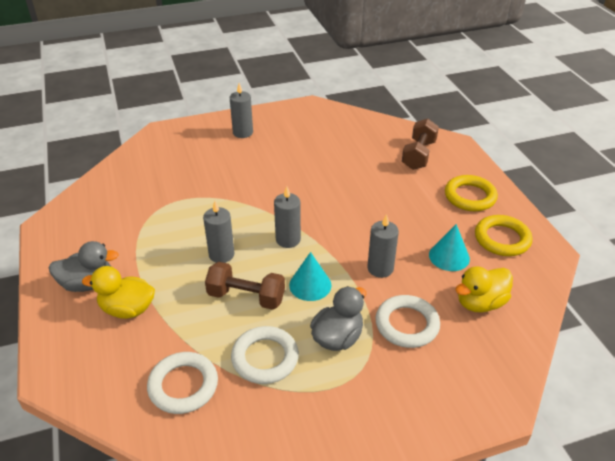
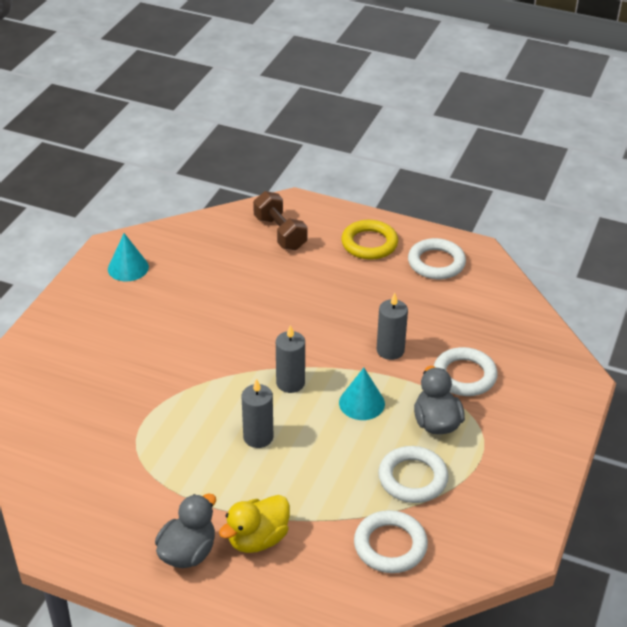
camera: 50 degrees left, 0 degrees up
(243, 132) = (89, 319): grey candle -> none
(246, 297) = (331, 451): brown dumbbell -> none
(449, 256) = (421, 304): turquoise cone -> turquoise cone (128, 268)
(480, 303) = (485, 322): yellow duck -> none
(502, 239) = (436, 263): yellow ring -> white ring

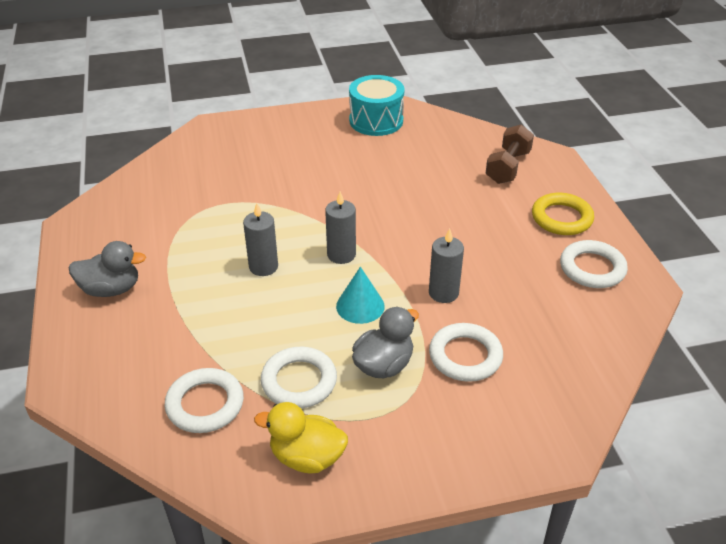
camera: 55 degrees right, 0 degrees up
(128, 268) = (376, 121): turquoise cone -> turquoise drum
(257, 539) = (152, 319): yellow duck -> yellow duck (307, 457)

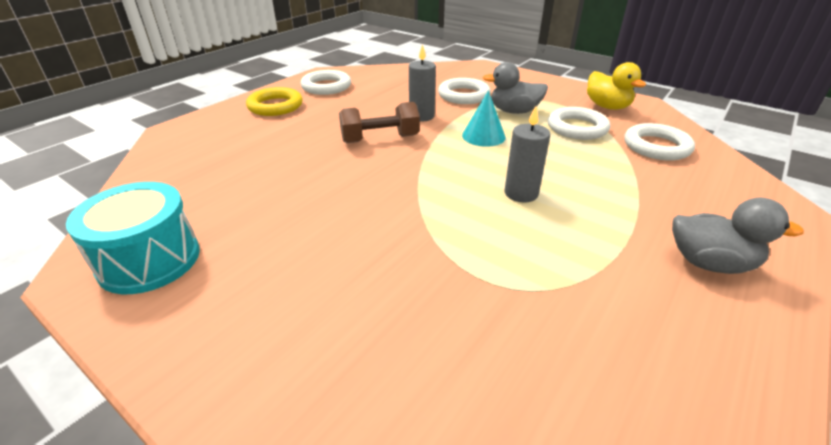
camera: 130 degrees left, 5 degrees down
(111, 289) = (709, 263): grey duck -> grey duck turned 150 degrees clockwise
(341, 255) = (445, 166): grey candle -> none
(508, 167) = (211, 143): brown dumbbell -> brown dumbbell (380, 139)

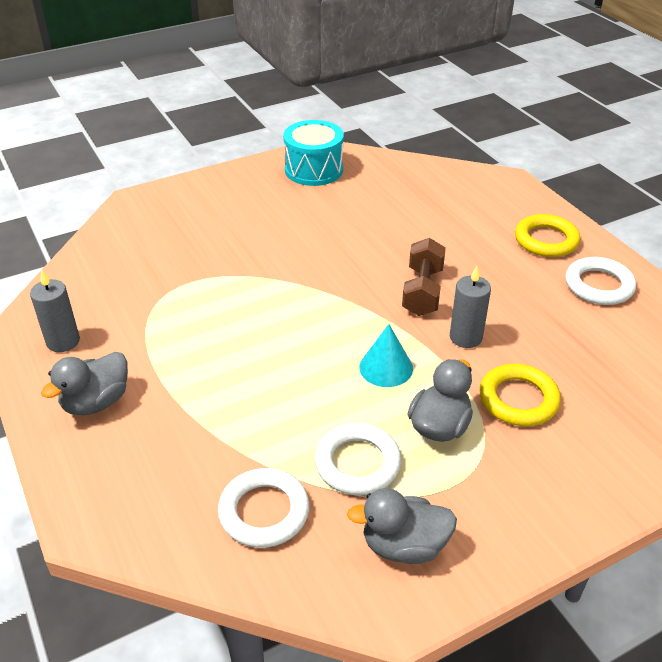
camera: 115 degrees right, 5 degrees up
(463, 95) = (518, 399): white ring -> yellow ring
(521, 193) = (262, 344): grey candle -> grey candle (63, 341)
(607, 107) = (404, 546): yellow duck -> grey duck

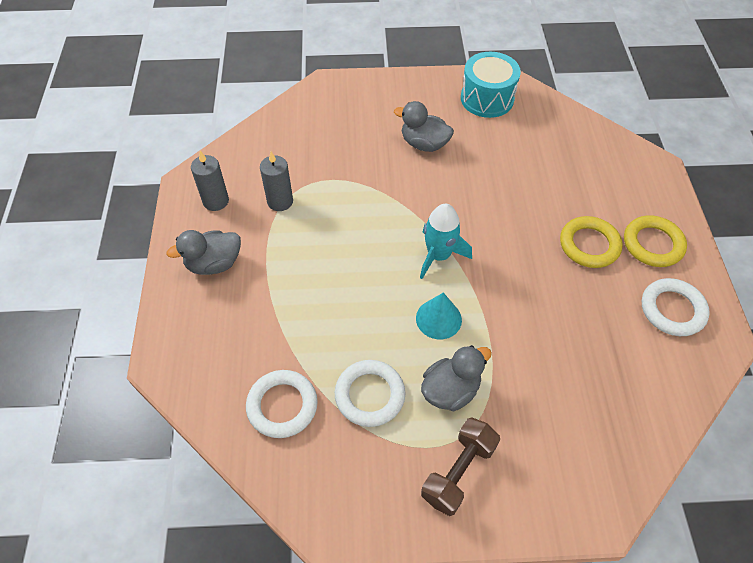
camera: 25 degrees right, 15 degrees up
(350, 312) = (439, 255): none -> turquoise rocket
(404, 546) = (365, 480): grey duck -> grey duck (424, 144)
(422, 291) = (510, 257): brown dumbbell -> brown dumbbell (458, 472)
(465, 337) = (520, 316): grey candle -> grey candle (280, 201)
(518, 399) = (529, 393): yellow ring -> yellow ring (589, 245)

